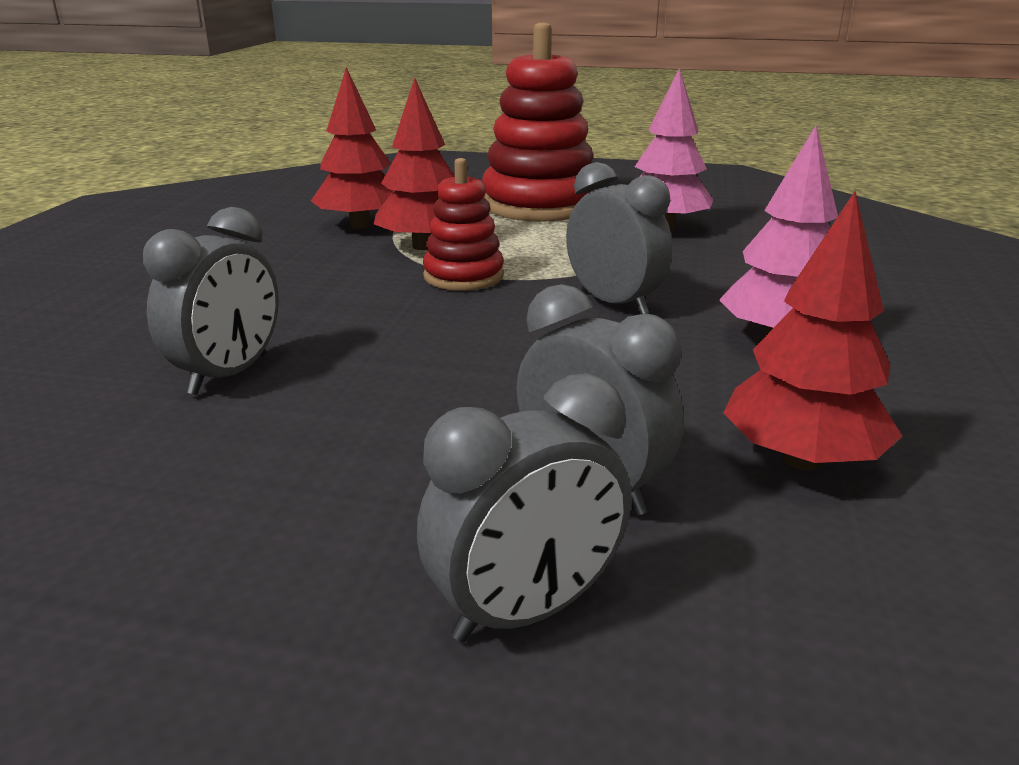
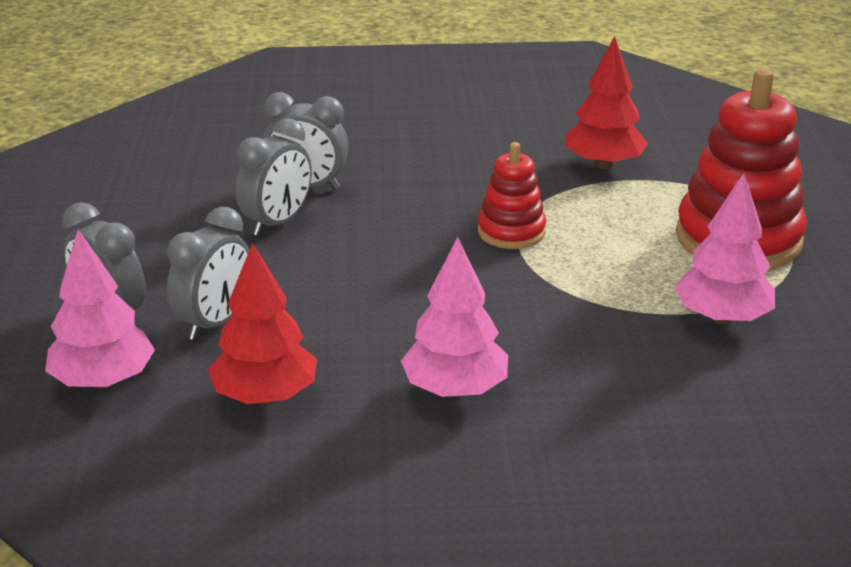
camera: 75 degrees right, 5 degrees up
(423, 246) = (570, 202): red tree -> none
(613, 303) = (491, 306): grey clock -> grey clock (277, 223)
(763, 632) = (104, 381): none -> pink tree

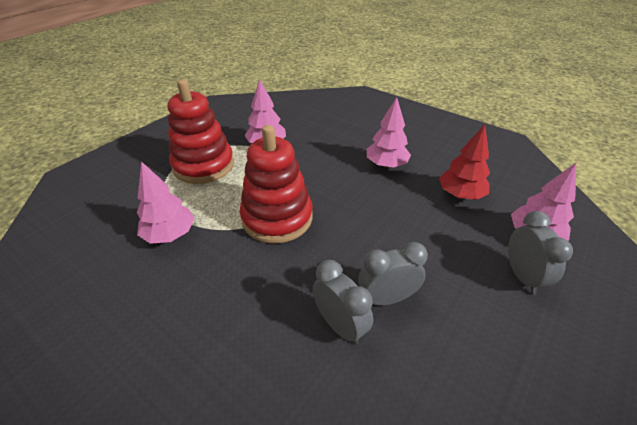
camera: 140 degrees left, 10 degrees up
(215, 322) = (465, 241): grey clock -> none
(511, 232) = (277, 218): red stacking toy -> red stacking toy, size x1.82
(603, 164) = (170, 234): red tree -> pink tree

